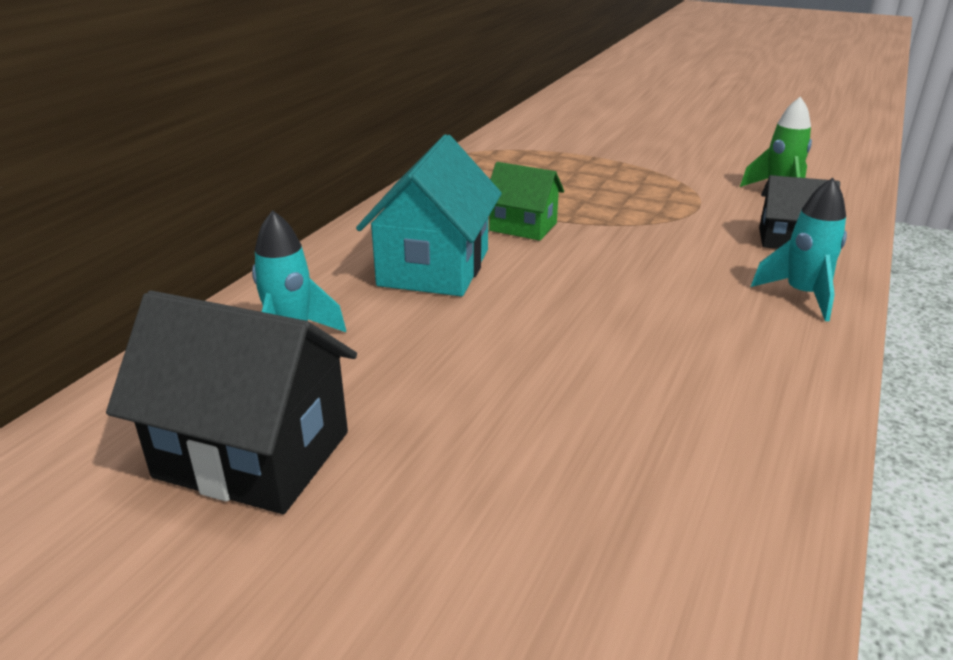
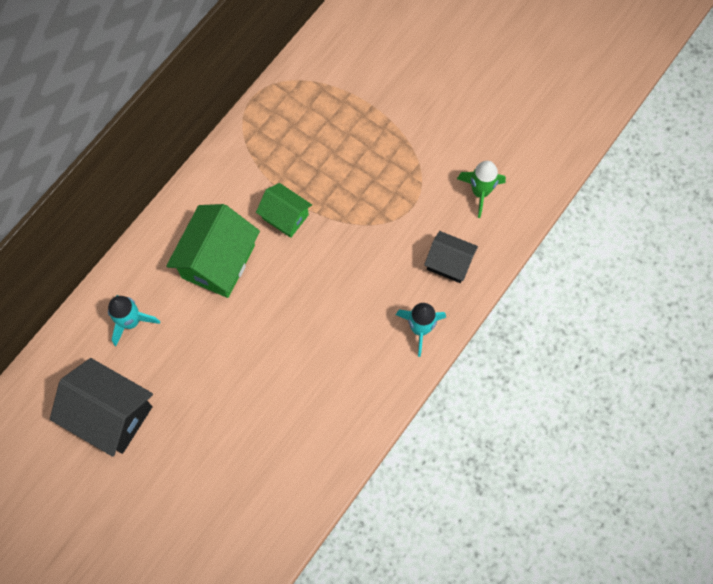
camera: 10 degrees right, 40 degrees up
(434, 267) = (218, 261): turquoise house -> green house

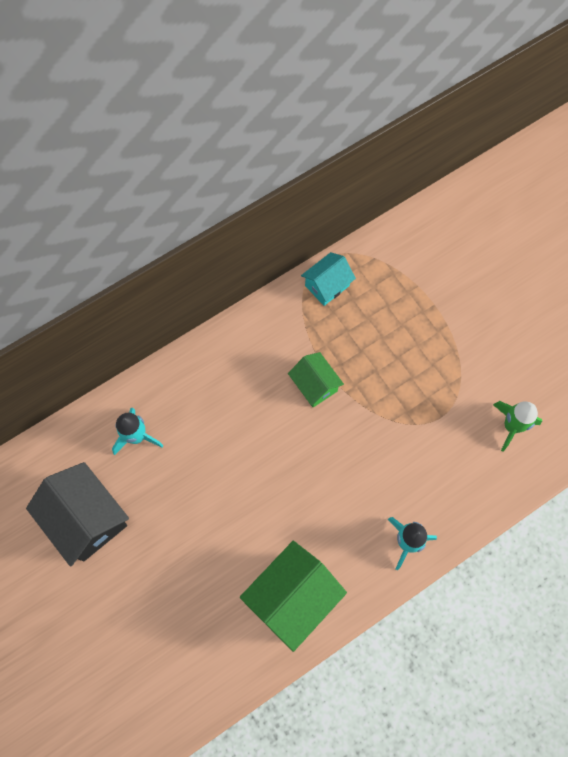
camera: 20 degrees right, 0 degrees up
(218, 261) = (237, 407): green house -> green house (292, 597)
(264, 120) = (327, 285): none -> turquoise house
(449, 263) = (457, 486): black house -> none

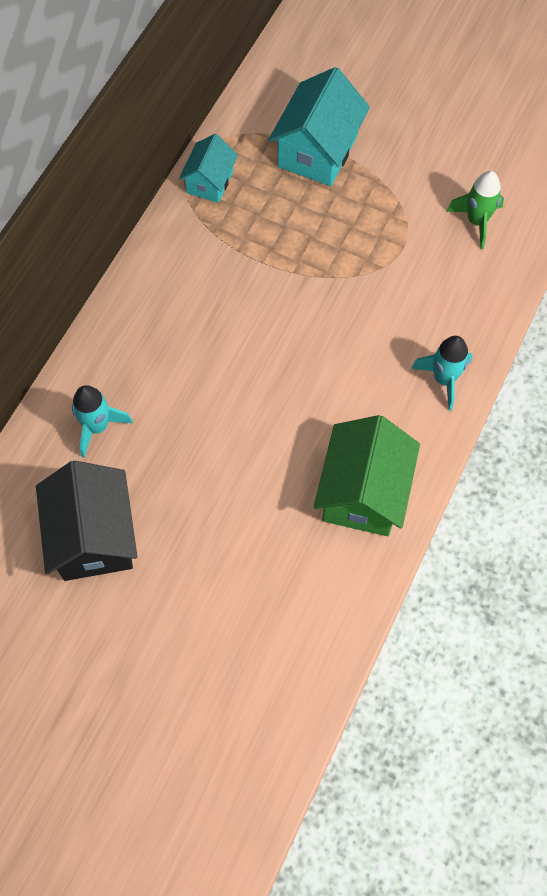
camera: 30 degrees left, 5 degrees down
(86, 519) = (93, 537): black house -> black house turned 60 degrees clockwise
(315, 385) = (257, 281): green house -> none
(423, 302) = (317, 151): none -> turquoise house

